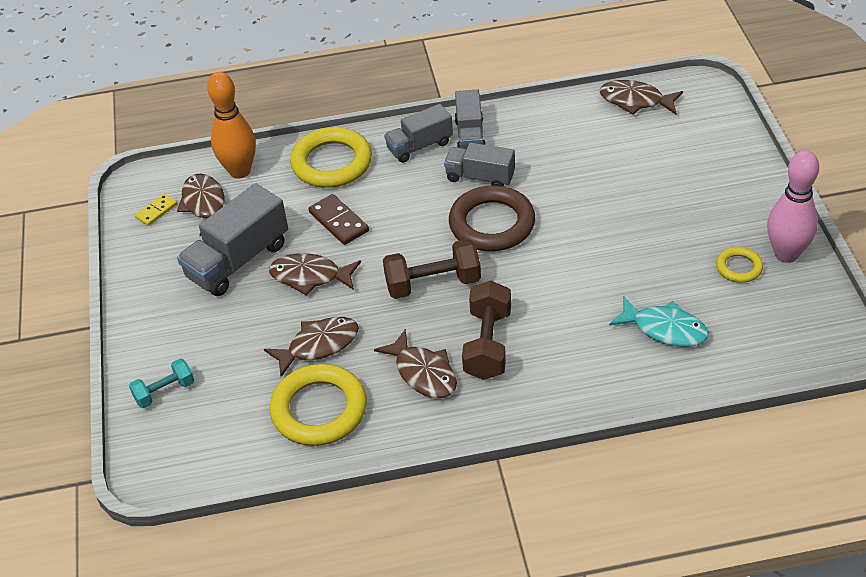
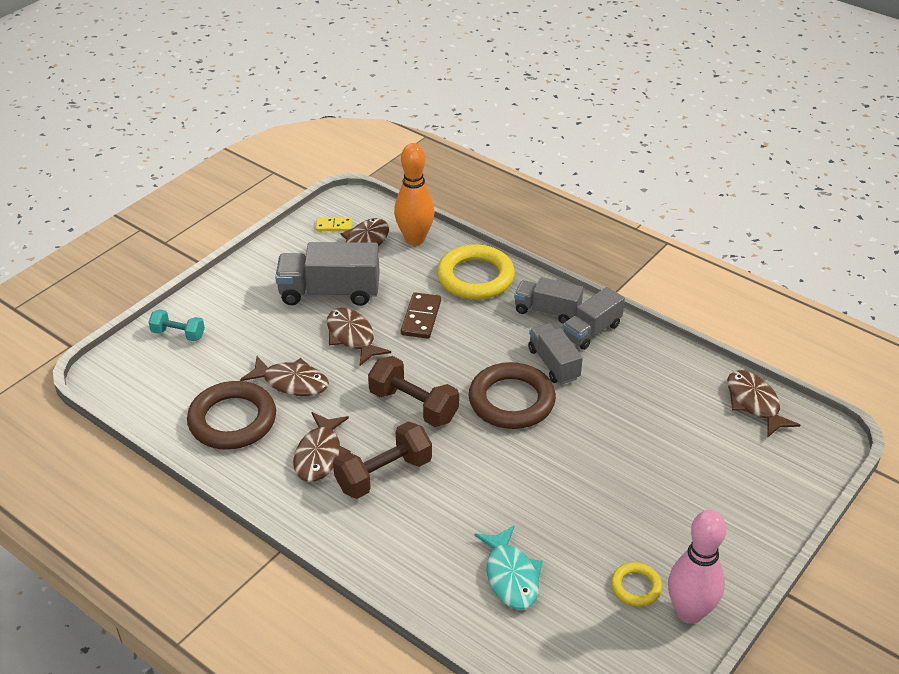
camera: 45 degrees right, 5 degrees down
(319, 409) = (232, 420): yellow ring -> brown ring

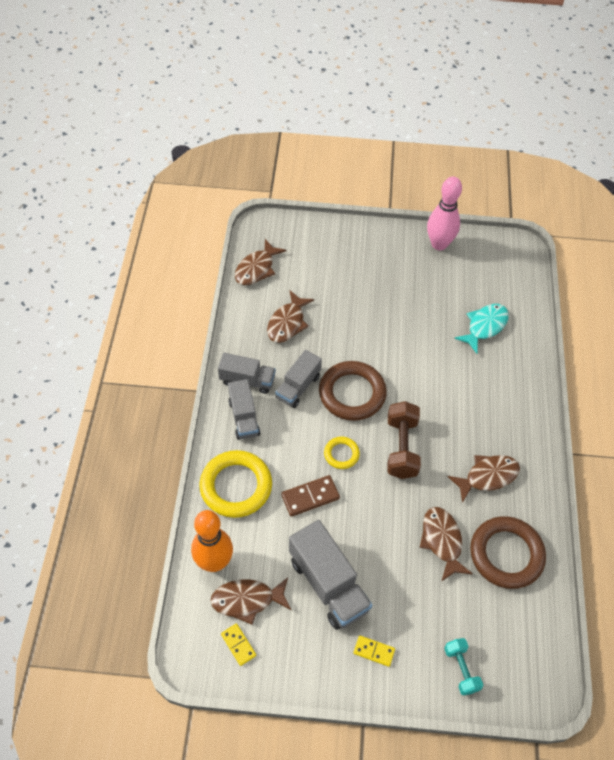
camera: 125 degrees left, 15 degrees up
(249, 292) = (374, 651): none -> yellow domino
(352, 337) = (366, 531): brown fish -> brown fish (287, 323)
(384, 474) = (471, 429): brown dumbbell -> none
(636, 587) = (443, 271): yellow ring -> yellow ring (341, 454)

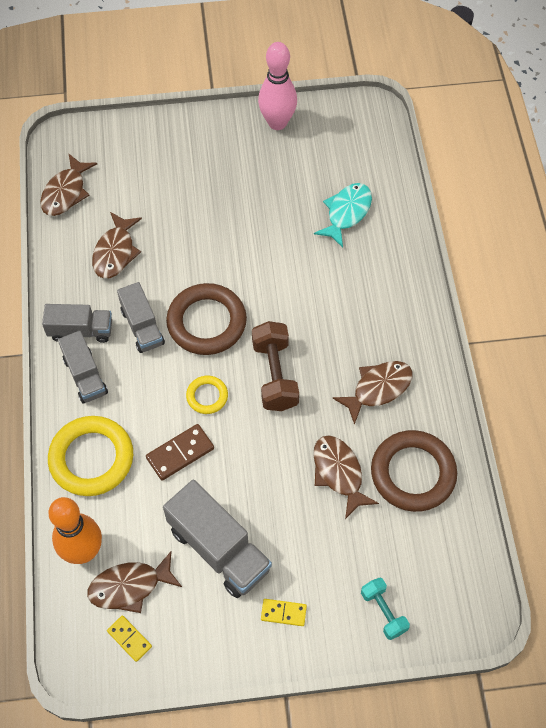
camera: 10 degrees left, 5 degrees up
(298, 387) = (142, 327): grey truck -> grey truck turned 45 degrees counterclockwise

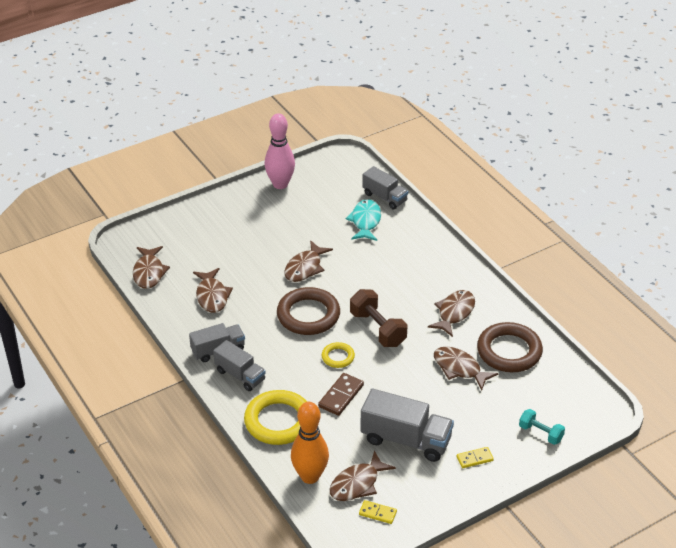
camera: 25 degrees left, 20 degrees down
(142, 327) = (263, 333): grey truck -> grey truck (385, 197)
(240, 253) = (305, 268): none -> brown fish

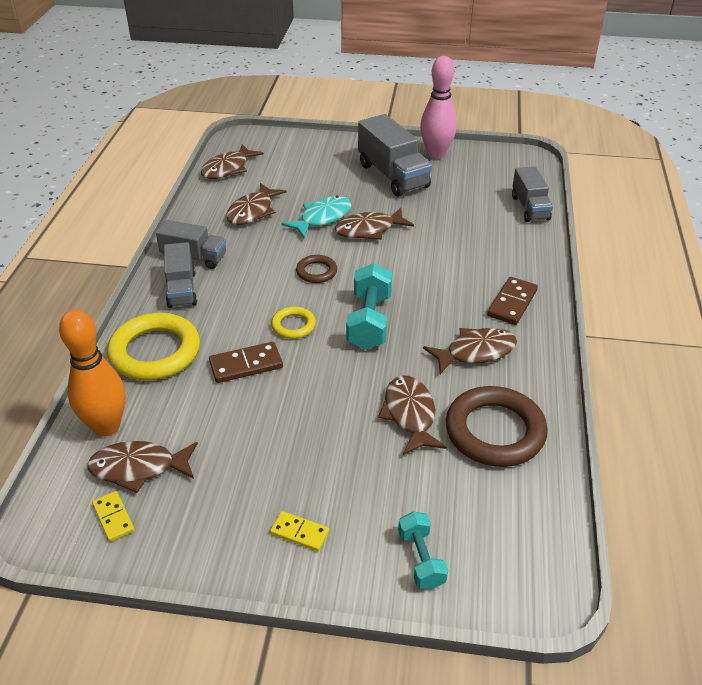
camera: 40 degrees right, 0 degrees up
(308, 315) = (316, 272): brown ring -> brown ring, size x0.51
(365, 221) = (482, 219): turquoise fish -> turquoise fish (322, 218)
(377, 329) = (369, 322): brown dumbbell -> turquoise dumbbell
(406, 440) = (251, 455): grey truck -> grey truck (393, 176)
(442, 271) = (512, 303): none -> brown domino

